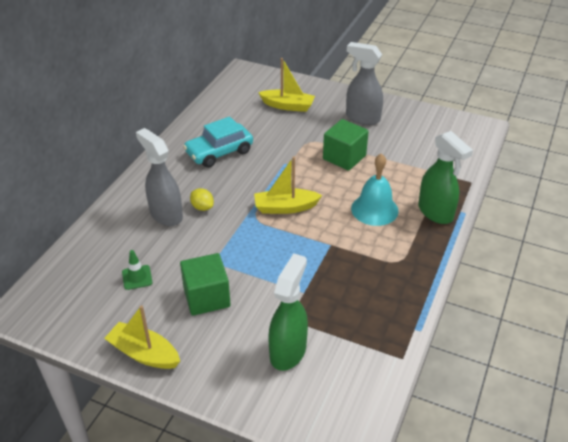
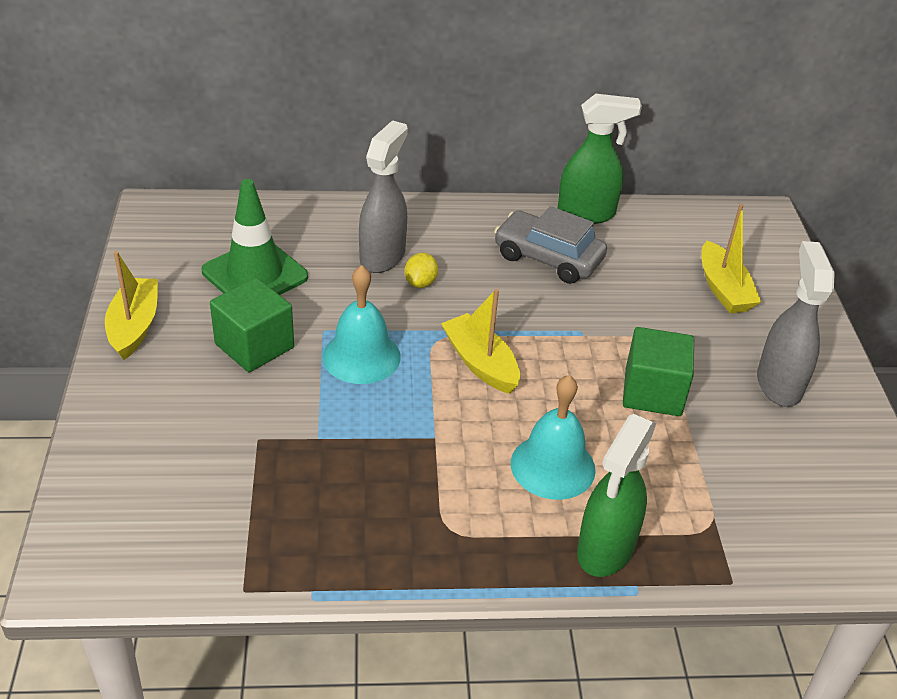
camera: 60 degrees right, 0 degrees up
(137, 277) = (255, 274): green traffic cone -> green traffic cone, size x2.13
(219, 152) = (548, 258): turquoise car -> grey car
(248, 252) = (361, 356): none -> turquoise bell
(288, 351) = (197, 456): green spray bottle -> green spray bottle (586, 214)

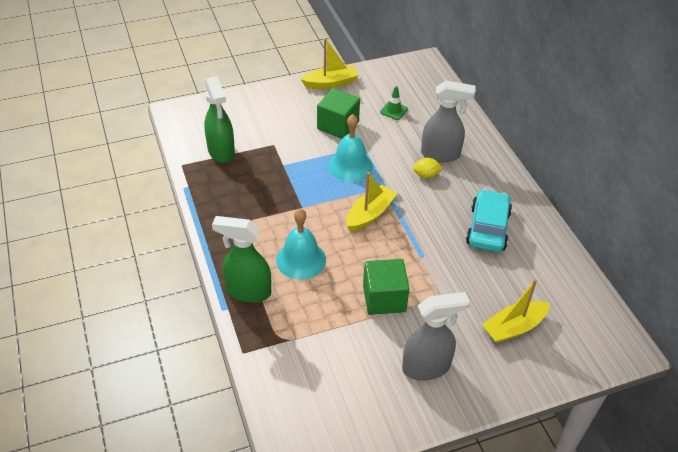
camera: 75 degrees right, 5 degrees up
(255, 274) = (394, 110): green traffic cone -> green traffic cone, size x0.47
(548, 258) = (488, 228): grey car -> turquoise car
(586, 214) = (551, 240): green spray bottle -> green spray bottle (221, 151)

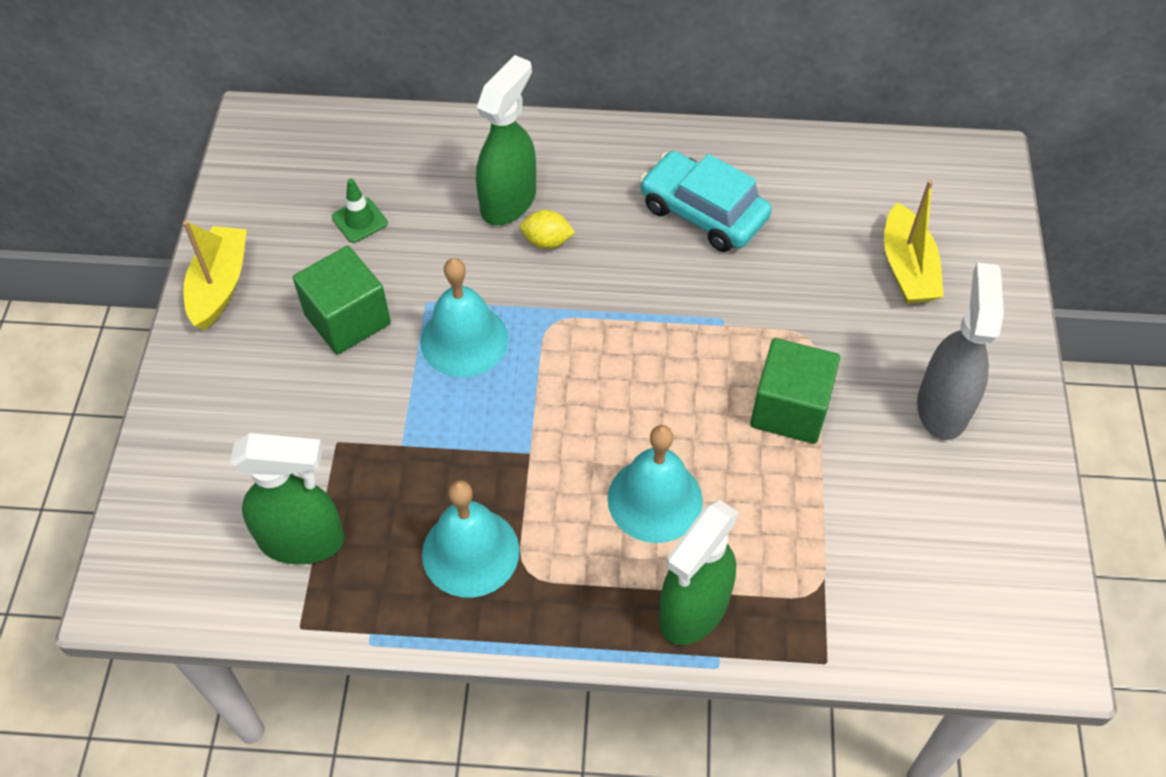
camera: 65 degrees left, 10 degrees up
(241, 204) = (470, 552): none -> turquoise bell
(369, 214) = (597, 357): yellow boat -> none
(426, 175) = (547, 241): yellow lemon -> yellow lemon turned 75 degrees clockwise
(441, 154) = (509, 201): grey spray bottle -> green spray bottle

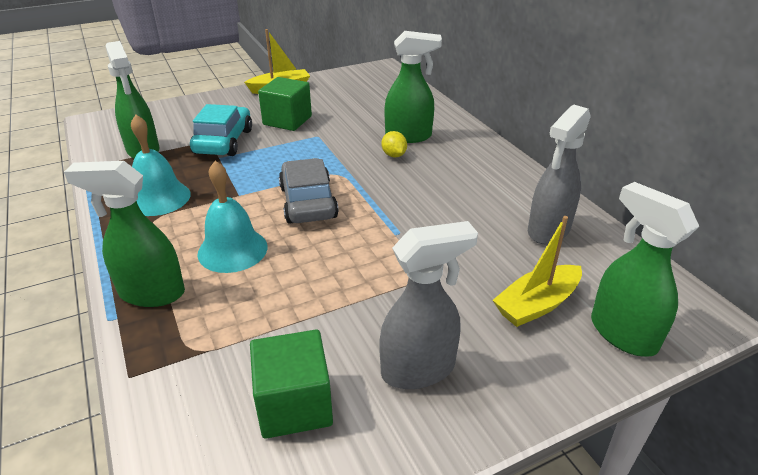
camera: 60 degrees right, 20 degrees down
(359, 220) = (351, 105): green traffic cone -> none
(464, 340) = (301, 153): turquoise bell -> none
(599, 382) = (308, 202): none -> grey car
(703, 212) = (477, 198): turquoise car -> turquoise car (223, 141)
(789, 409) = (349, 285): green cube -> green cube (294, 404)
(802, 187) = (548, 230): none -> grey spray bottle
(976, 231) = (622, 333): none -> green spray bottle

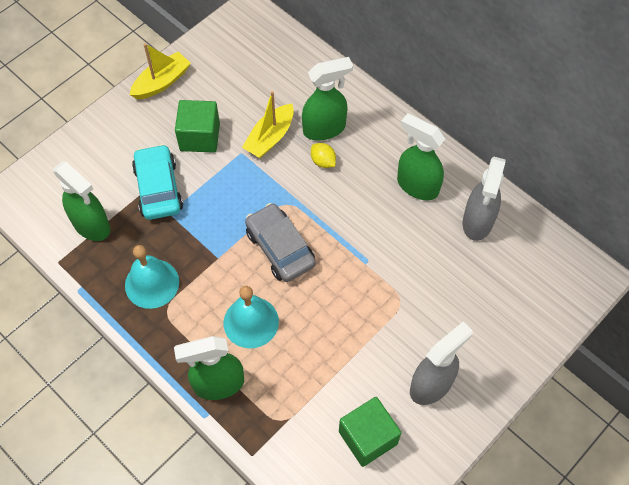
camera: 20 degrees left, 25 degrees up
(537, 304) = (488, 303): yellow boat -> yellow boat (270, 137)
(622, 333) = (547, 311): green spray bottle -> green spray bottle (417, 186)

